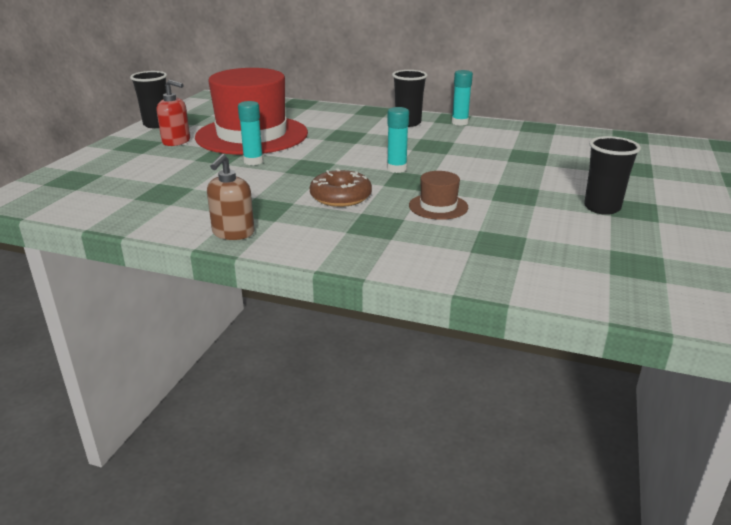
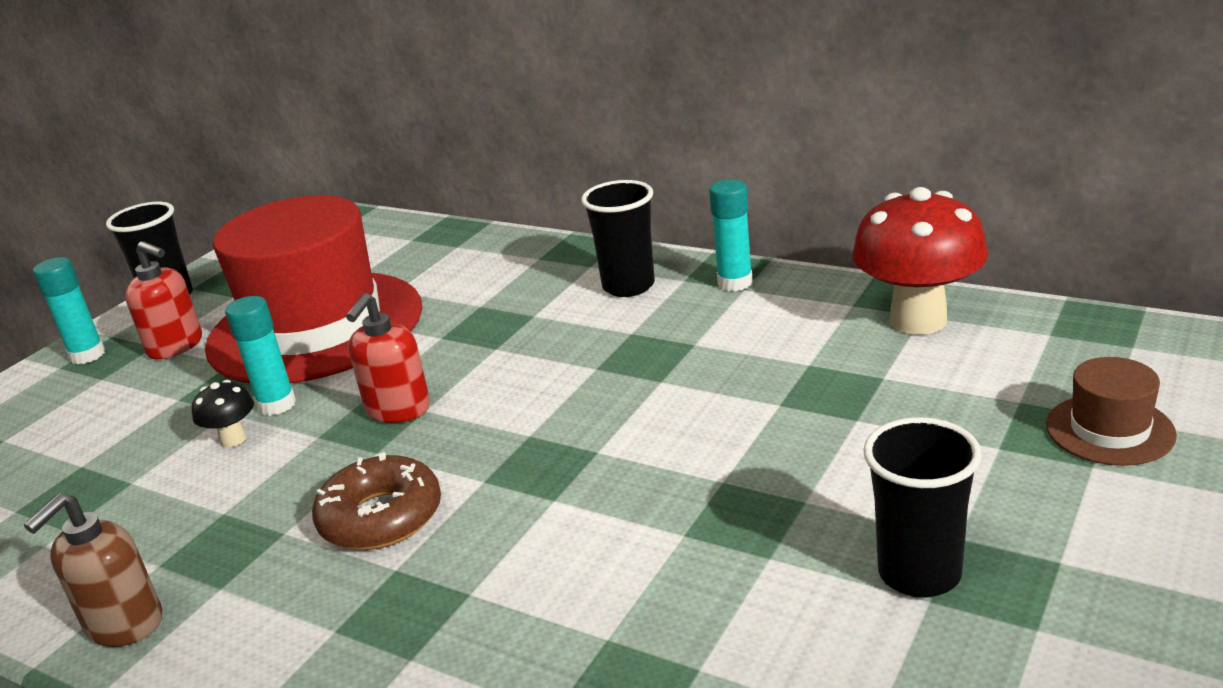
camera: 15 degrees right, 0 degrees up
(239, 173) = (233, 439): none -> black mushroom
(320, 163) = (398, 410): none -> red soap dispenser
(396, 169) = (535, 430): turquoise glue stick -> turquoise glue stick (88, 355)
(438, 206) = (558, 555): brown hat -> brown hat (1110, 430)
(553, 135) = (918, 320): none -> red mushroom

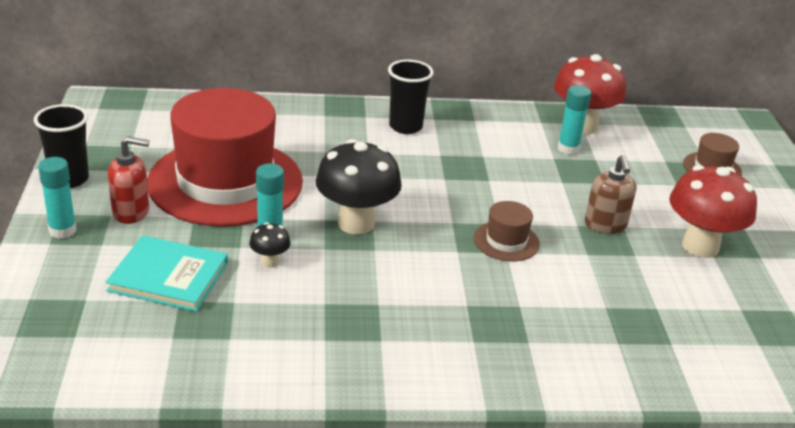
camera: 40 degrees left, 5 degrees up
(109, 433) = (168, 277): none -> turquoise book
(124, 624) = (350, 373): brown soap dispenser -> brown soap dispenser (605, 225)
(381, 517) = (425, 282): brown donut -> none
(398, 410) = (356, 223): red soap dispenser -> black mushroom
(574, 482) = (506, 241): none -> brown hat
(735, 283) = (466, 117): turquoise glue stick -> turquoise glue stick (568, 149)
(919, 573) = (700, 246): black cup -> red mushroom

